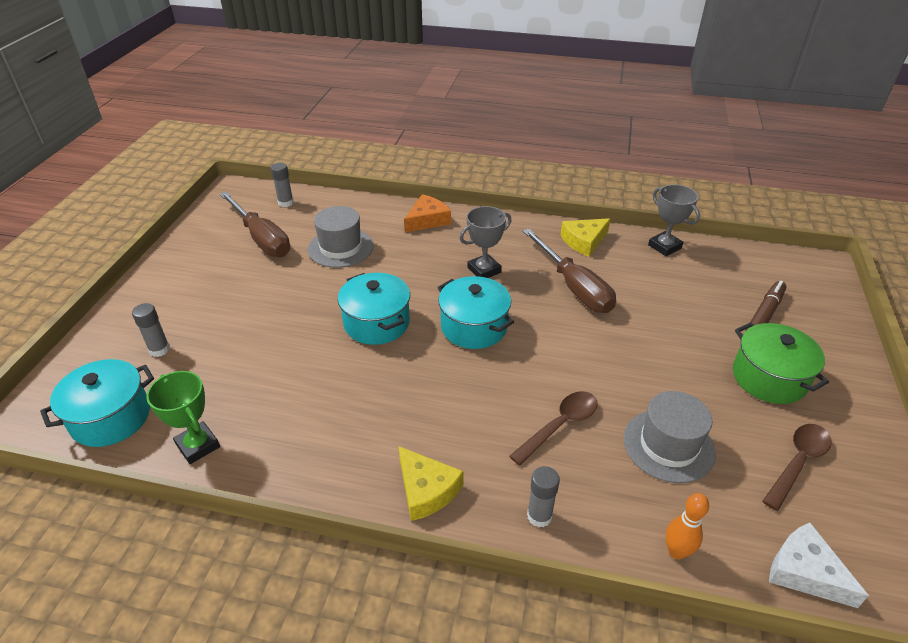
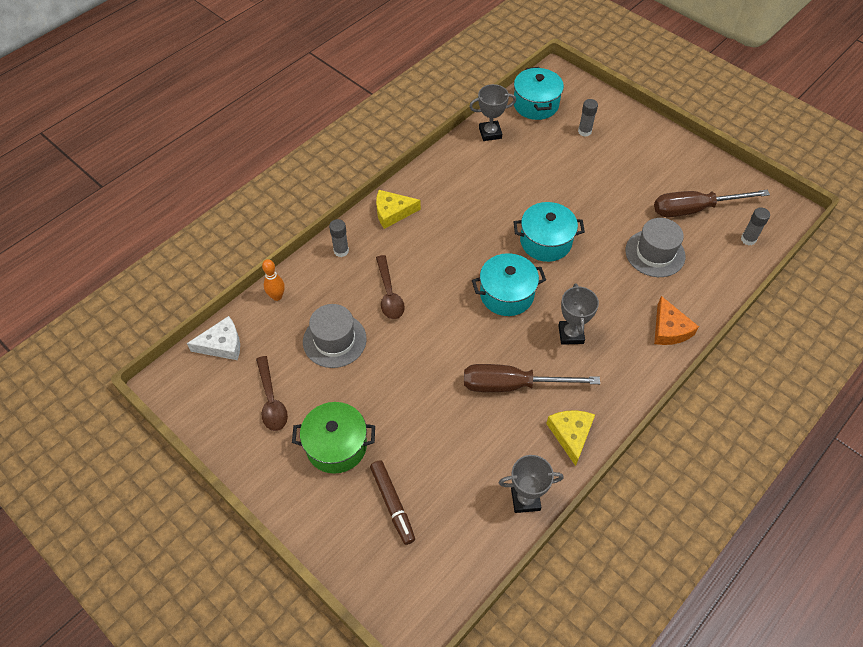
camera: 120 degrees right, 15 degrees up
(198, 445) = (490, 133): green trophy -> grey trophy

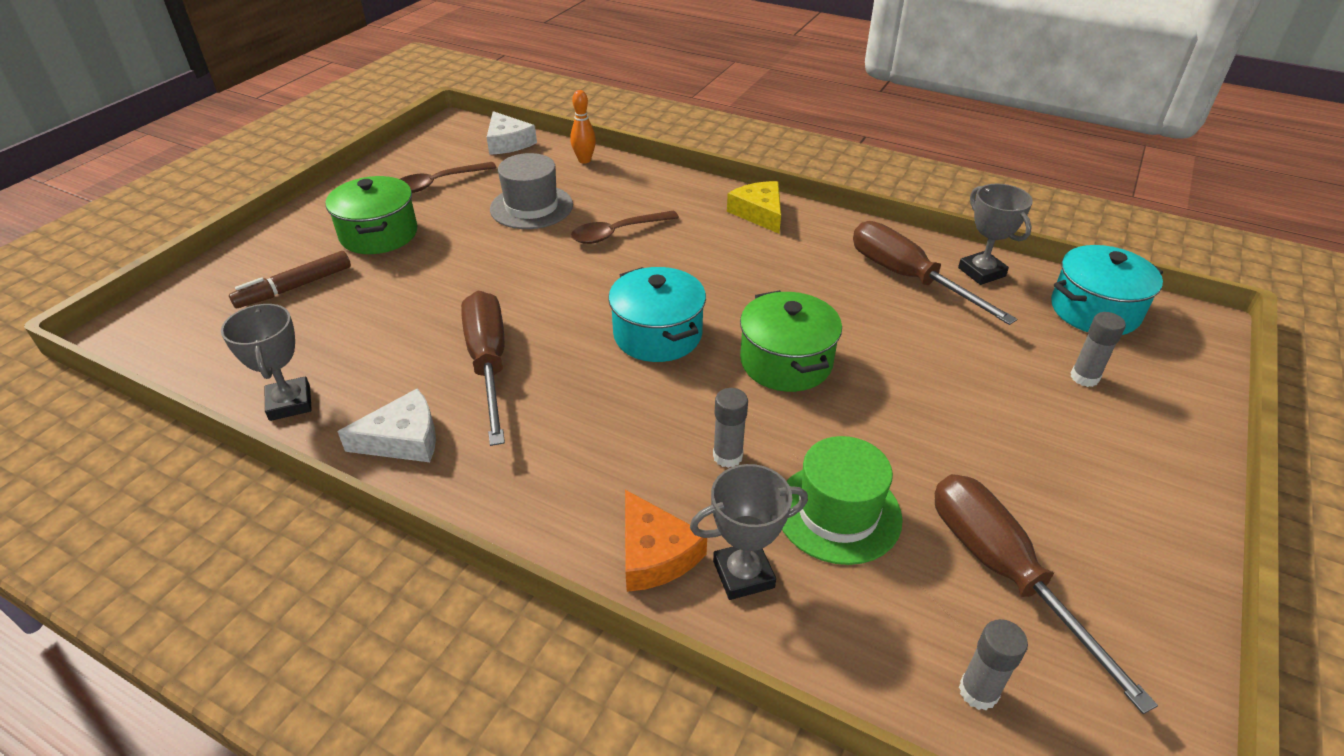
camera: 75 degrees right, 15 degrees down
(341, 251) = (672, 188): grey glue stick -> grey glue stick (727, 456)
(486, 165) = (908, 278): none -> brown screwdriver
(546, 242) = (786, 362): turquoise pot -> green pot
(571, 334) = (601, 415): grey trophy -> grey trophy (743, 574)
(571, 434) = (403, 439): yellow cheese -> white cheese
(655, 253) = (838, 513): grey hat -> green hat
(669, 329) = (655, 553): orange cheese -> orange cheese turned 90 degrees counterclockwise

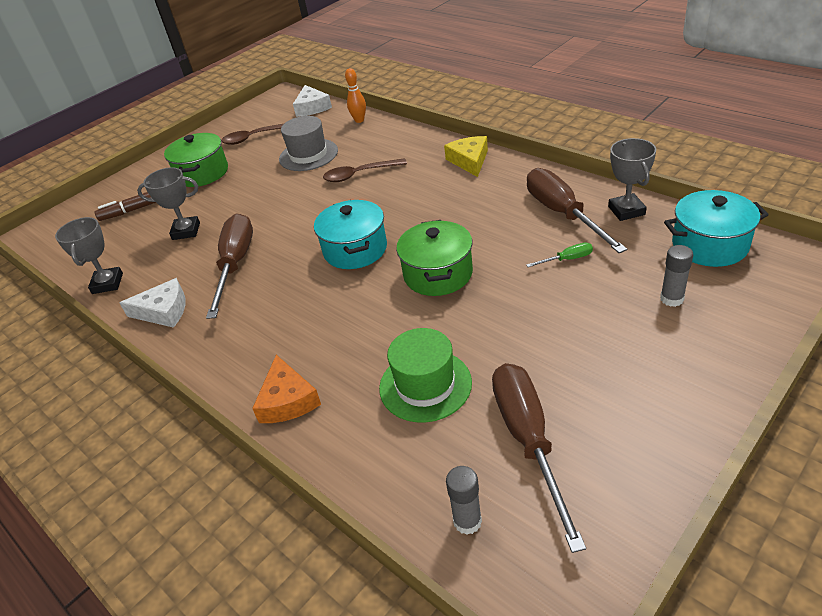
camera: 20 degrees right, 0 degrees up
(727, 456) = (365, 339): grey glue stick -> none
(743, 574) = (340, 420): grey trophy -> grey trophy (186, 231)
(940, 335) = (567, 259): none -> green screwdriver

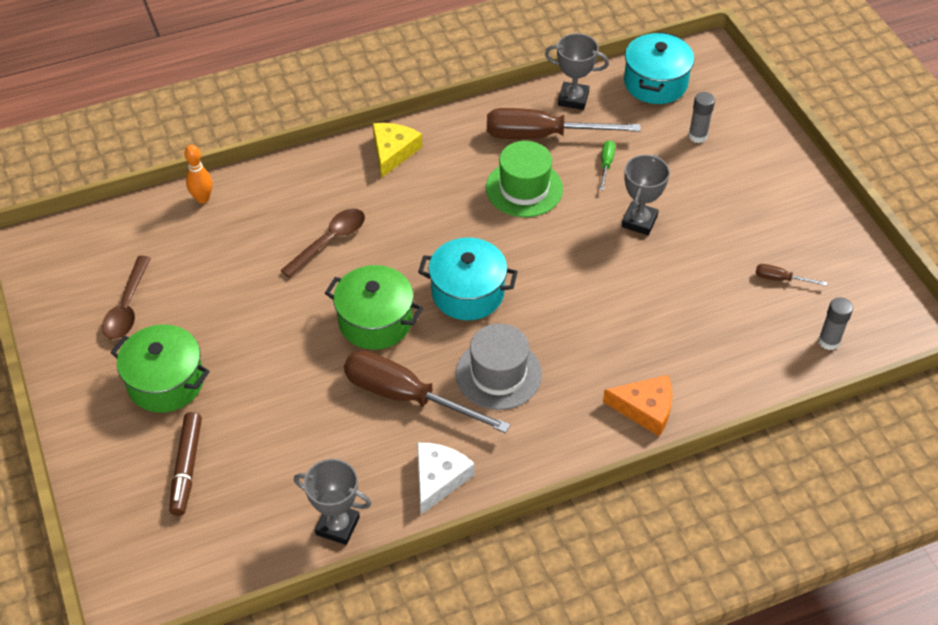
camera: 70 degrees left, 10 degrees up
(186, 231) = (294, 427): grey trophy -> grey trophy (639, 221)
(308, 155) = (235, 269): grey hat -> grey hat (498, 374)
(312, 107) = (112, 228): white cheese -> none
(359, 174) = (329, 241): brown spoon -> brown spoon turned 150 degrees counterclockwise
(425, 385) = (689, 313): green hat -> green hat (524, 188)
(438, 274) = (557, 250): green pot -> green pot (375, 321)
(469, 161) = (393, 152): yellow cheese -> yellow cheese turned 90 degrees clockwise
(529, 440) = (780, 279): brown screwdriver -> brown screwdriver, size x0.42

